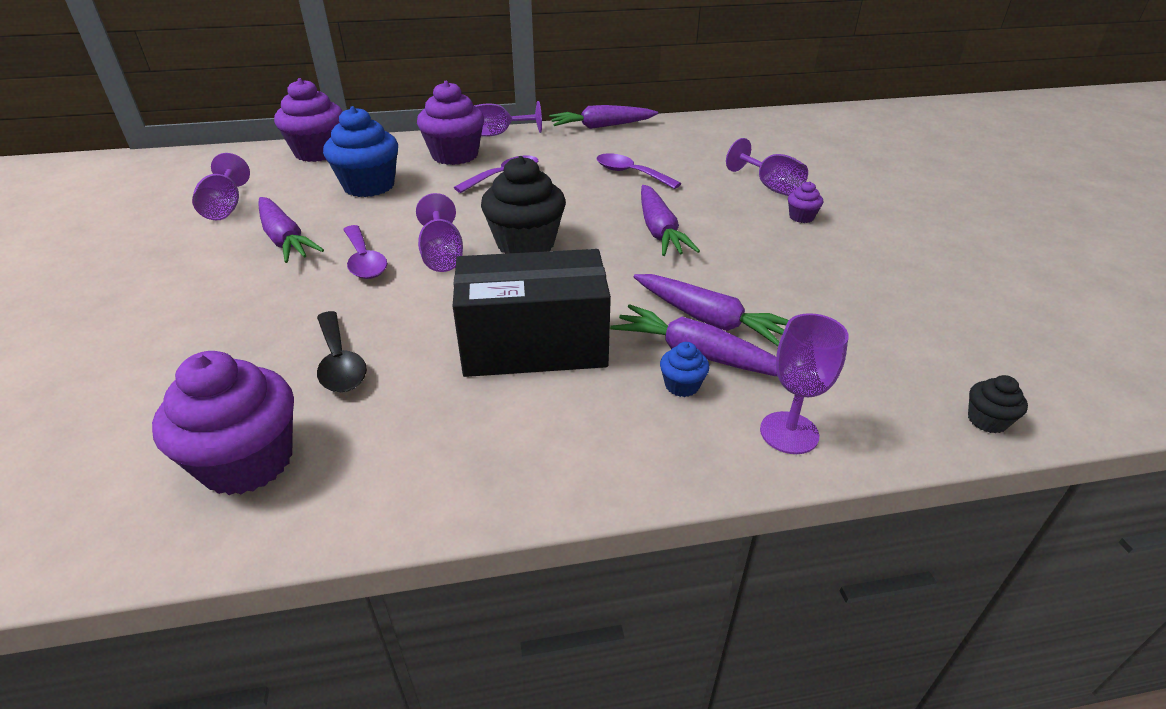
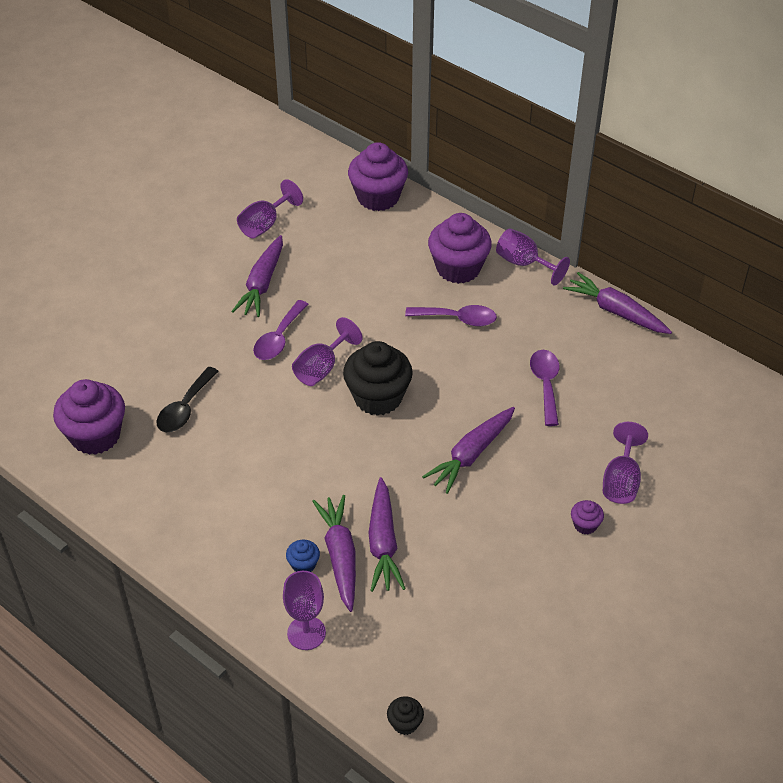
camera: 50 degrees right, 10 degrees up
(369, 186) = (364, 263): blue cupcake -> none
(534, 345) = (276, 477): black box -> none

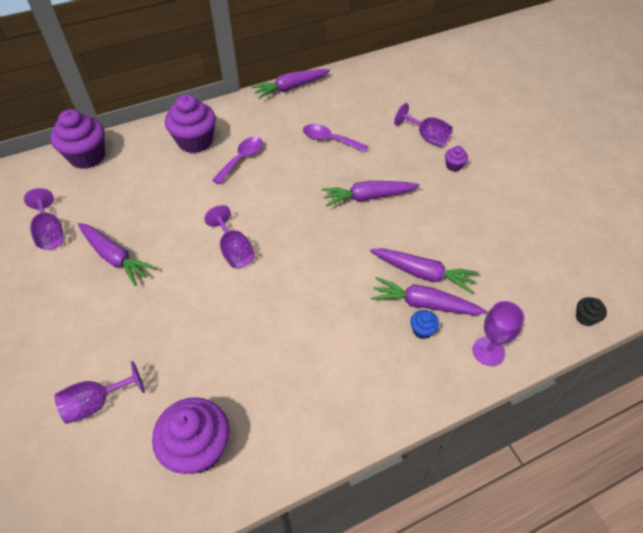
camera: 65 degrees left, 5 degrees up
(185, 408) = (213, 360): black spoon -> none
(279, 338) = (183, 267): purple spoon -> none
(378, 397) = (285, 228): black cupcake -> none
(471, 455) = (368, 197): purple carrot -> purple carrot turned 105 degrees clockwise
(524, 263) = (218, 110): purple goblet -> purple goblet (97, 403)

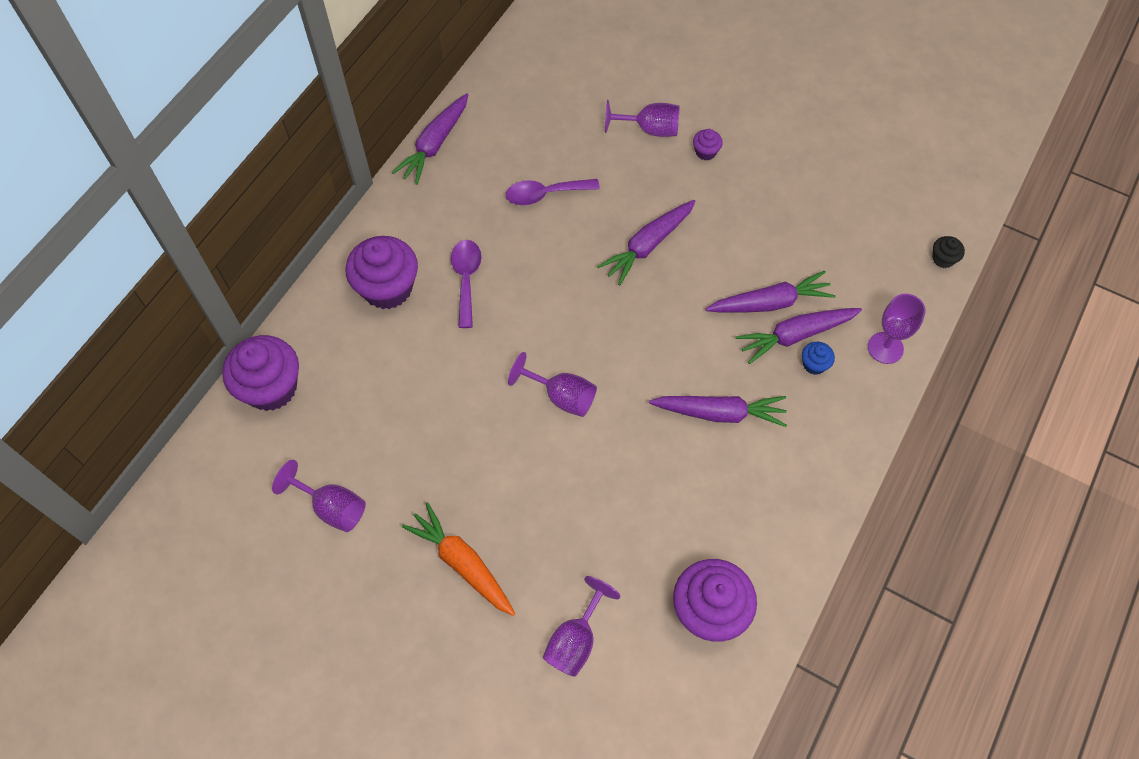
camera: 35 degrees left, 10 degrees up
(82, 308) = (462, 563): none -> orange carrot
(115, 257) = (439, 487): purple carrot -> purple carrot (719, 413)

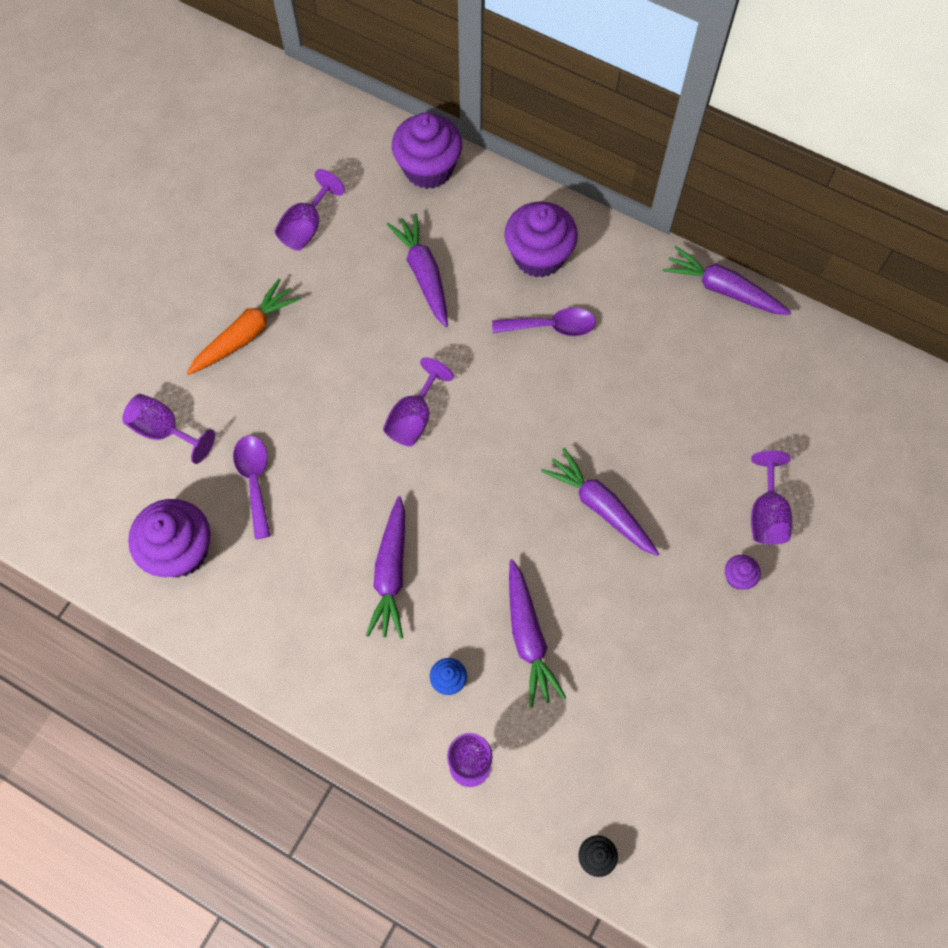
camera: 90 degrees right, 5 degrees up
(545, 194) = (664, 400): purple spoon -> purple spoon (254, 480)
(795, 335) = (485, 662): purple carrot -> purple carrot (424, 274)

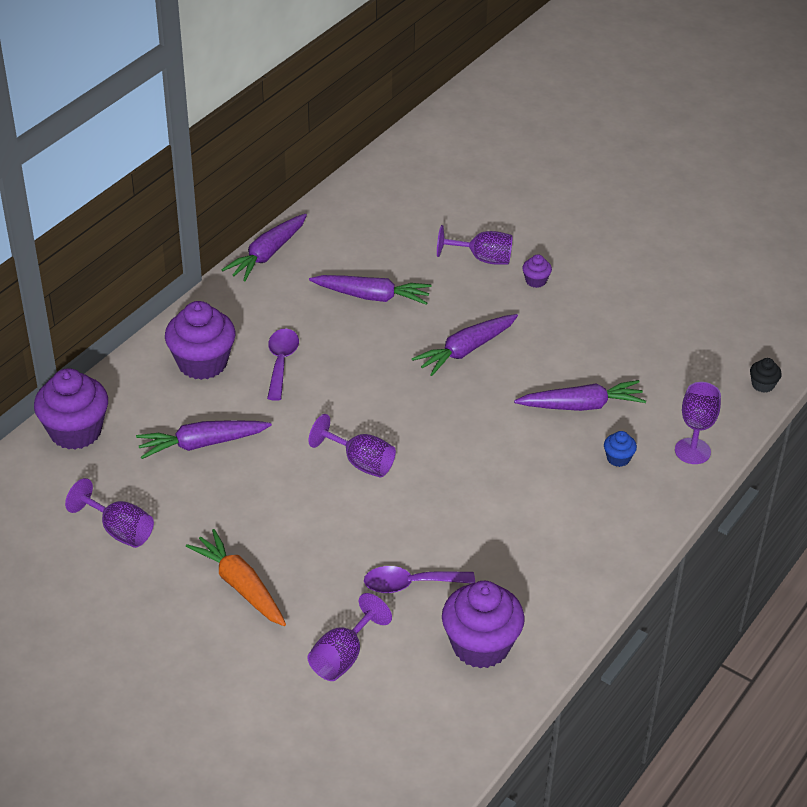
camera: 85 degrees left, 25 degrees down
(391, 573) = (516, 489): purple carrot -> purple carrot (372, 296)

